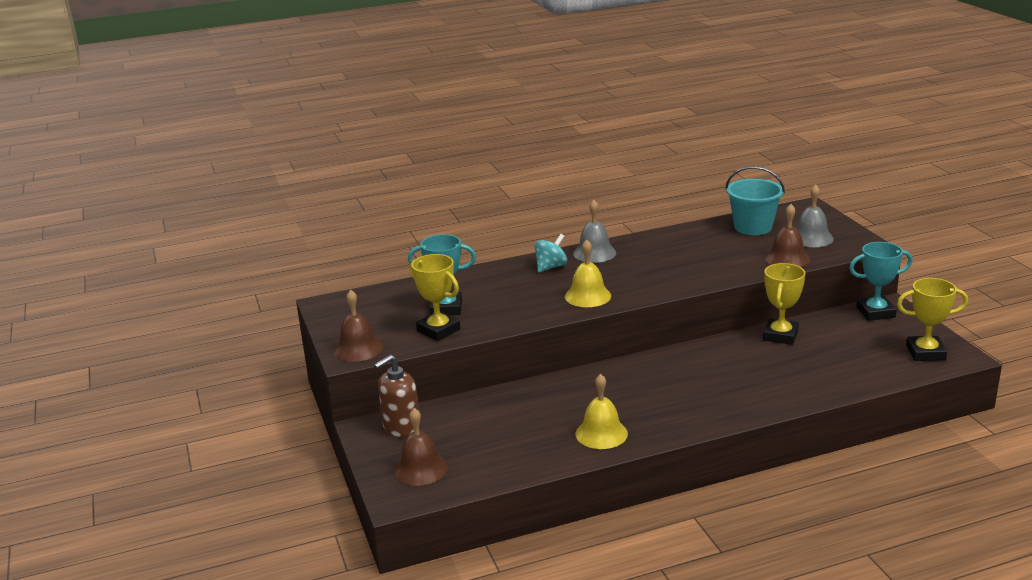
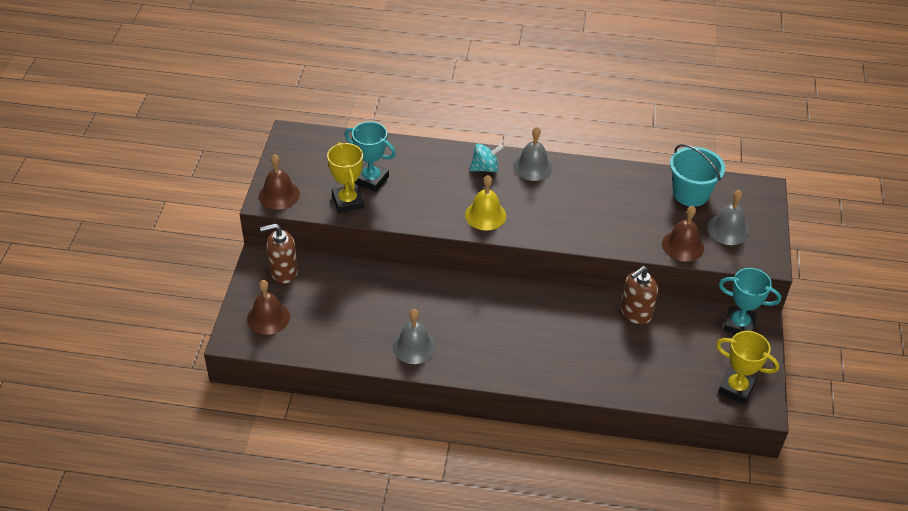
camera: 25 degrees right, 20 degrees up
(601, 433) = (414, 346): yellow bell -> grey bell
(780, 335) = (635, 313): yellow trophy -> brown soap dispenser

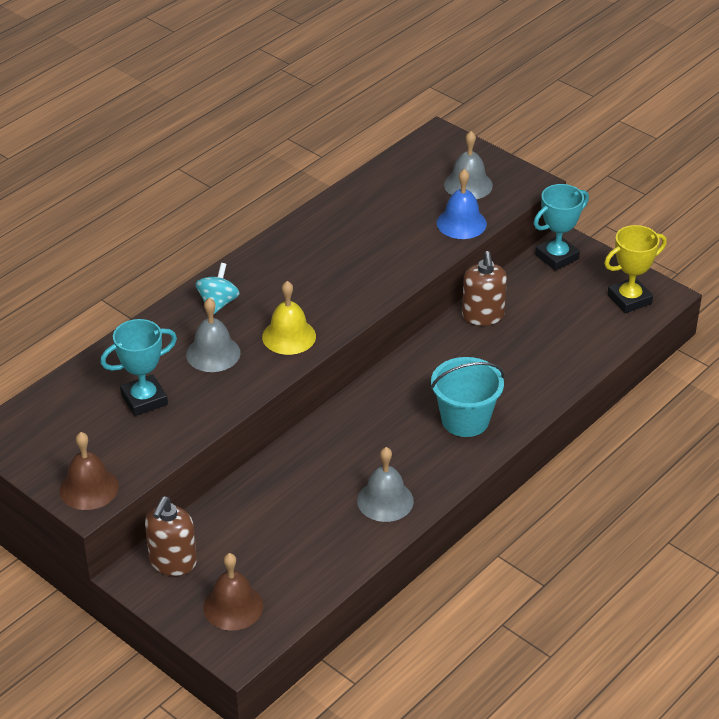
camera: 55 degrees left, 5 degrees down
(348, 202) = (160, 434): yellow trophy -> none
(533, 167) = (252, 268): grey bell -> grey bell (213, 353)
(682, 245) = (461, 223): brown bell -> blue bell
(690, 194) = (398, 183): turquoise bucket -> turquoise bucket (465, 420)

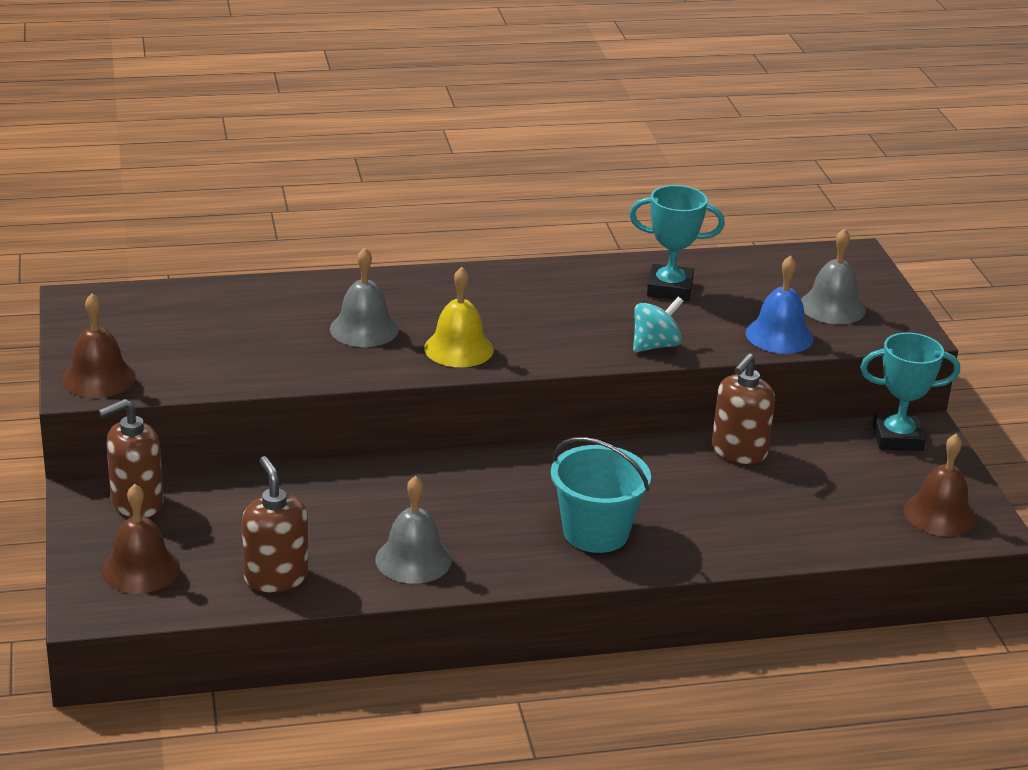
camera: 35 degrees right, 10 degrees down
(144, 399) = (247, 335): turquoise trophy -> turquoise trophy (669, 288)
(218, 303) = (425, 293): turquoise spinning top -> turquoise spinning top (655, 345)
(320, 562) = (276, 577): none -> brown soap dispenser
(629, 299) = (939, 514): yellow trophy -> brown bell

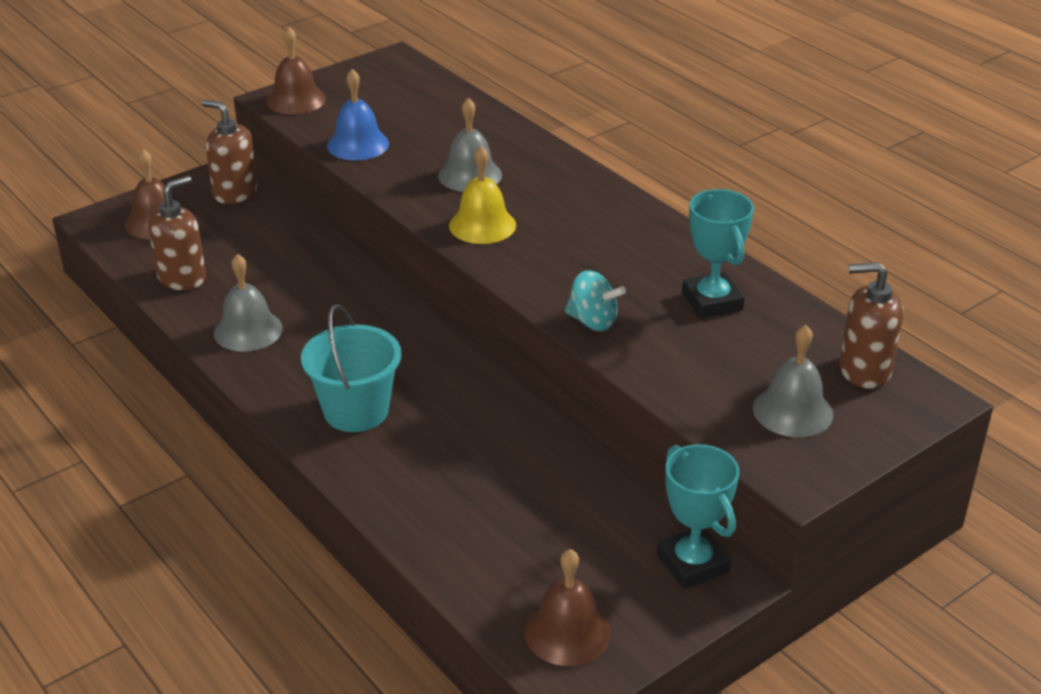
camera: 65 degrees right, 5 degrees up
(738, 451) = (563, 459): brown soap dispenser -> brown soap dispenser (864, 370)
(779, 335) = (692, 390): blue bell -> blue bell (358, 144)

